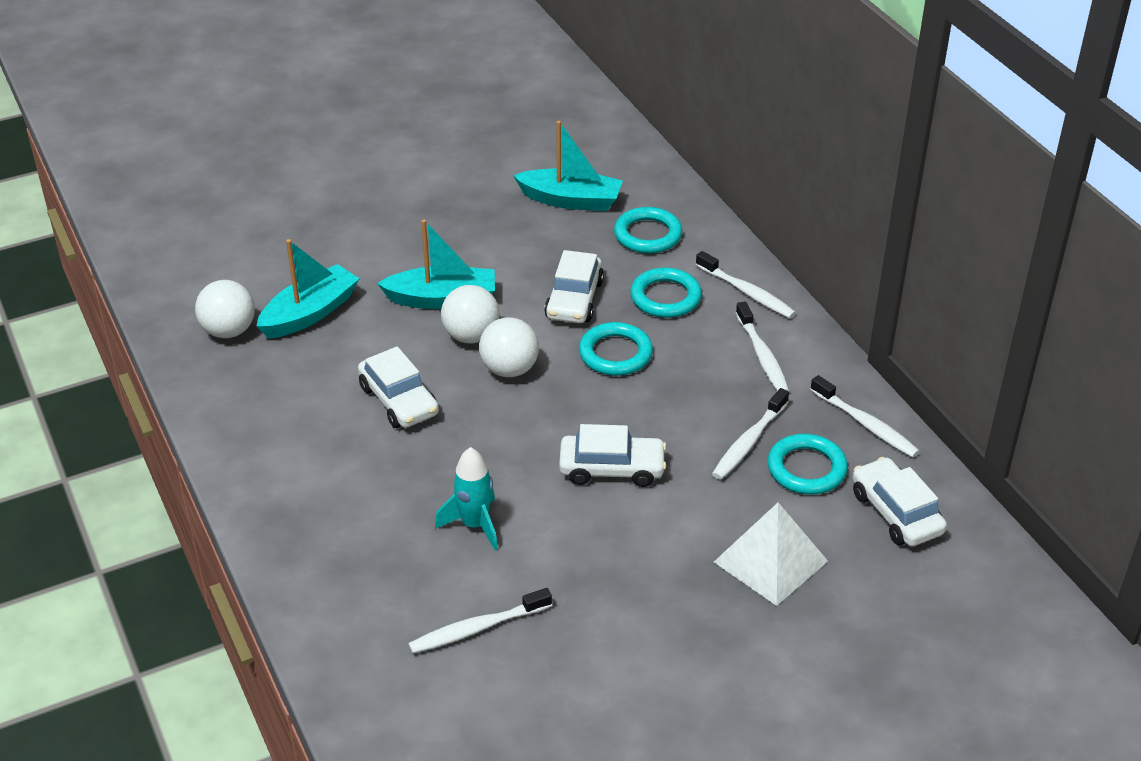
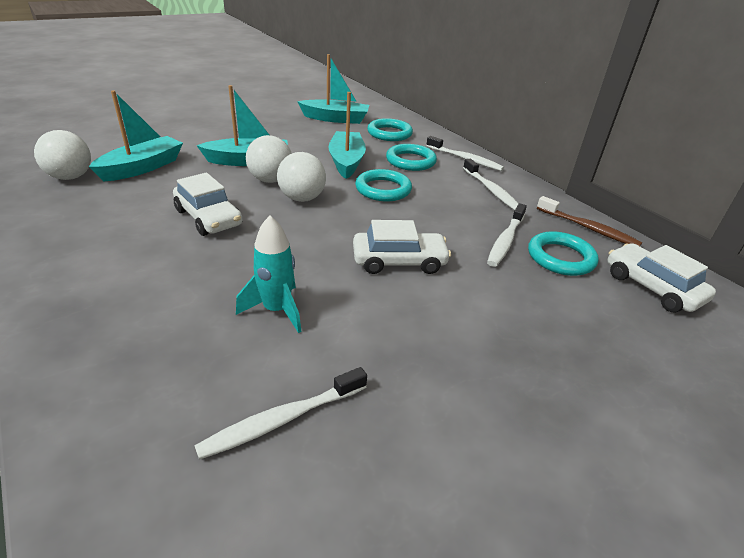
camera: 10 degrees left, 5 degrees down
(574, 300) = (346, 162): white car -> turquoise boat
(770, 561) = (569, 331): white pyramid -> none
(865, 424) = (588, 228): white toothbrush -> brown toothbrush

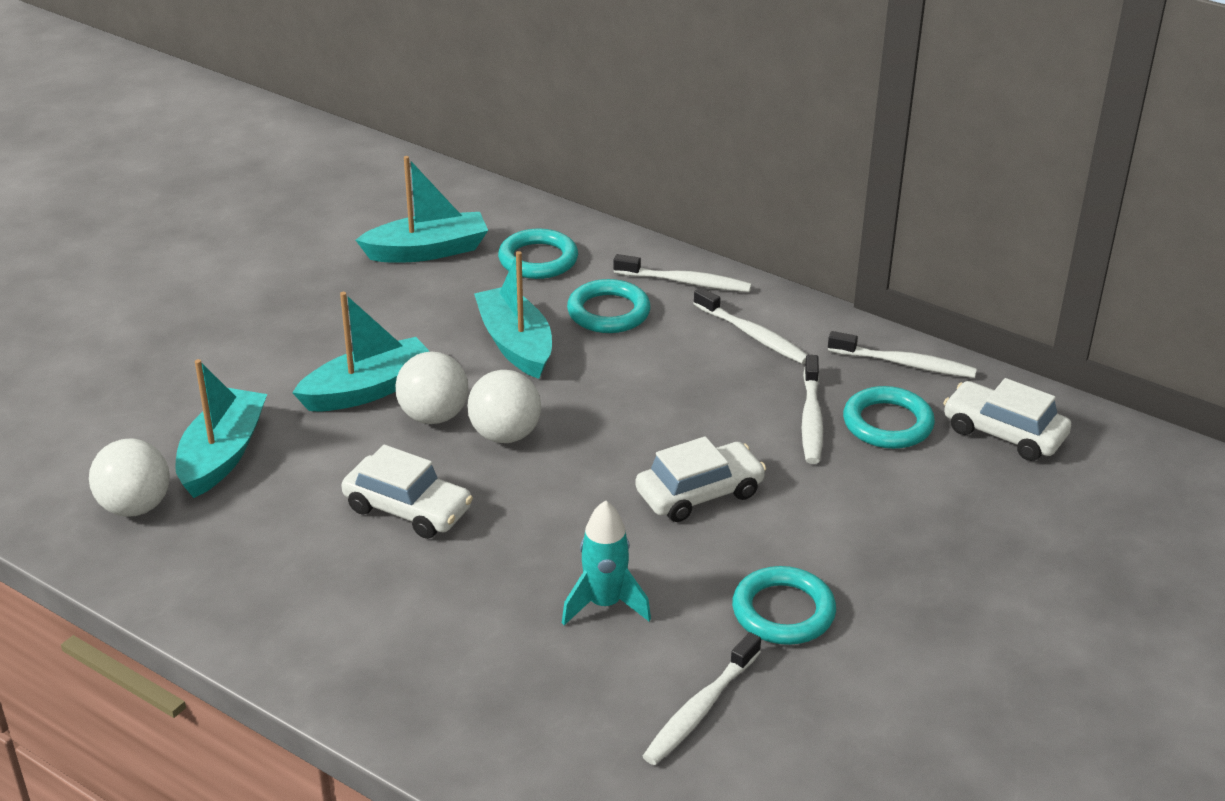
camera: 20 degrees left, 0 degrees up
(383, 189) = (604, 382): turquoise ring -> turquoise ring (783, 611)
(588, 228) = (904, 364): brown toothbrush -> white toothbrush

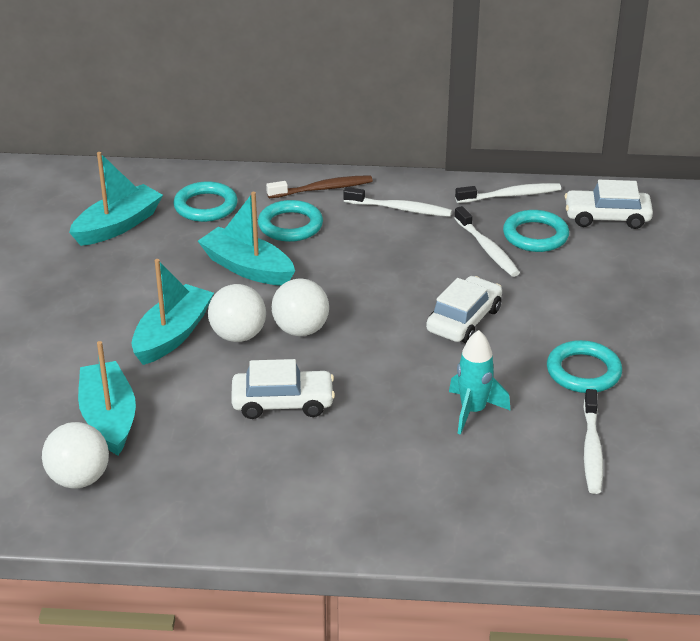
camera: 30 degrees left, 0 degrees up
(685, 282) = (322, 189): white toothbrush -> brown toothbrush

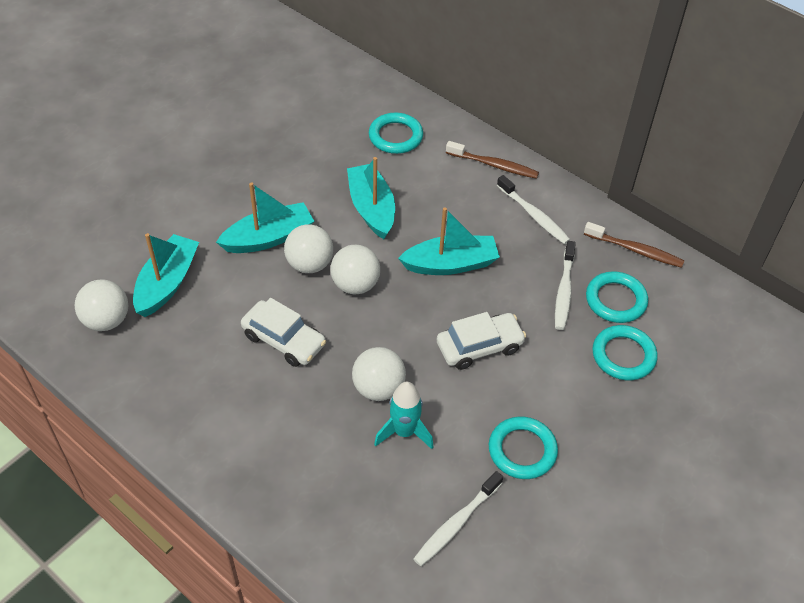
camera: 35 degrees right, 15 degrees up
(118, 226) = (321, 122): turquoise boat -> turquoise boat (450, 264)
(290, 225) = (438, 186): turquoise ring -> turquoise ring (623, 355)
(413, 393) = (378, 388): none -> white ball
(510, 195) = (635, 250): white toothbrush -> brown toothbrush
(607, 217) = (694, 316): white car -> none

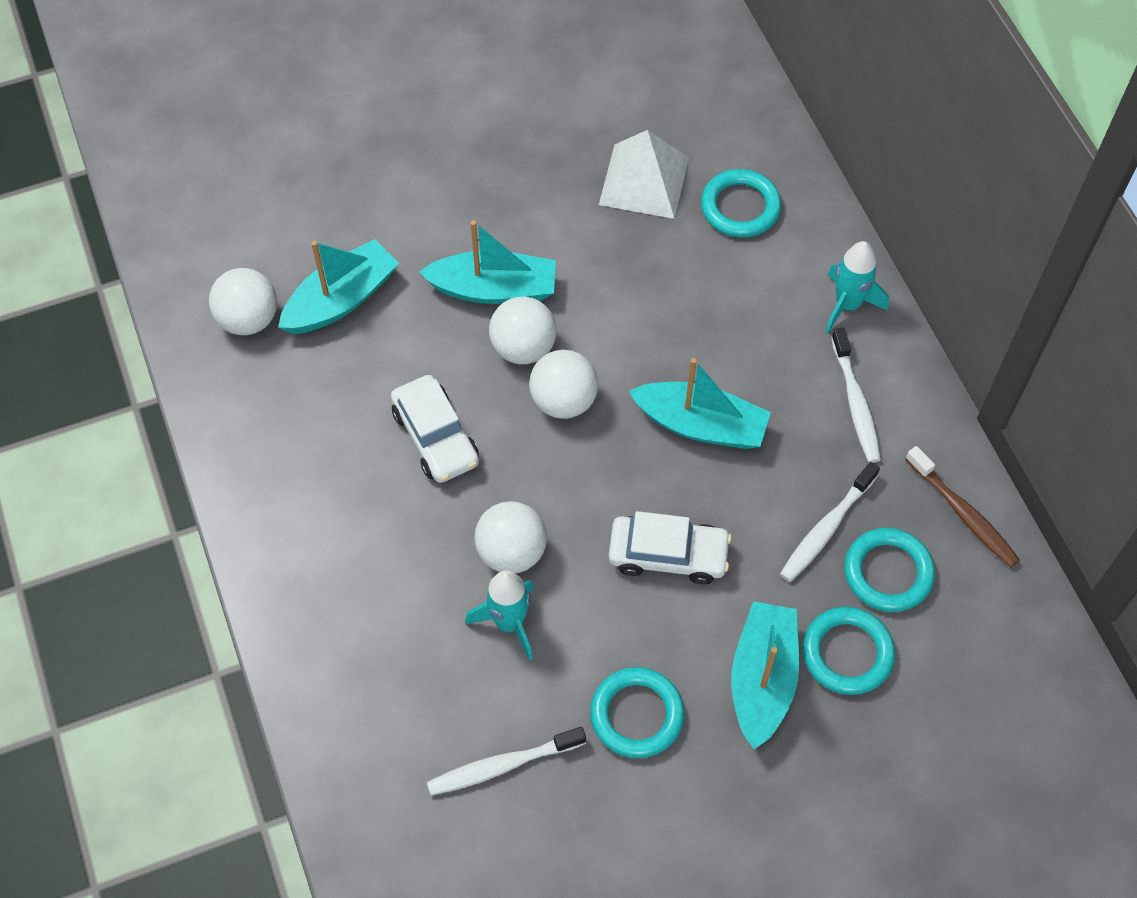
camera: 30 degrees right, 10 degrees up
(327, 143) = (644, 181): none -> white pyramid
(371, 208) = (646, 301): turquoise boat -> turquoise boat (762, 679)
(494, 165) = (847, 305): brown toothbrush -> turquoise rocket

